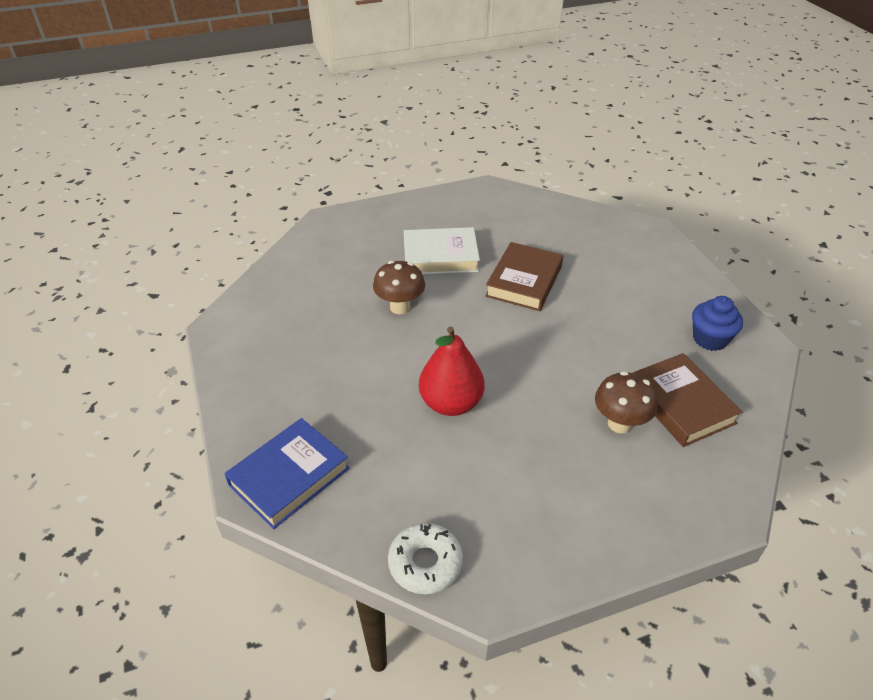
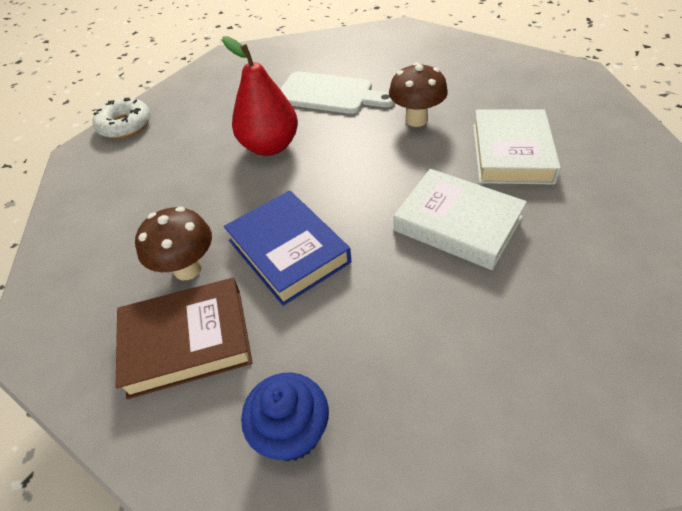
camera: 105 degrees right, 5 degrees up
(289, 476) = (233, 67): blue book -> blue book (288, 251)
(356, 372) = (329, 94): none -> white cutting board
(524, 281) = (457, 224): brown book -> white book

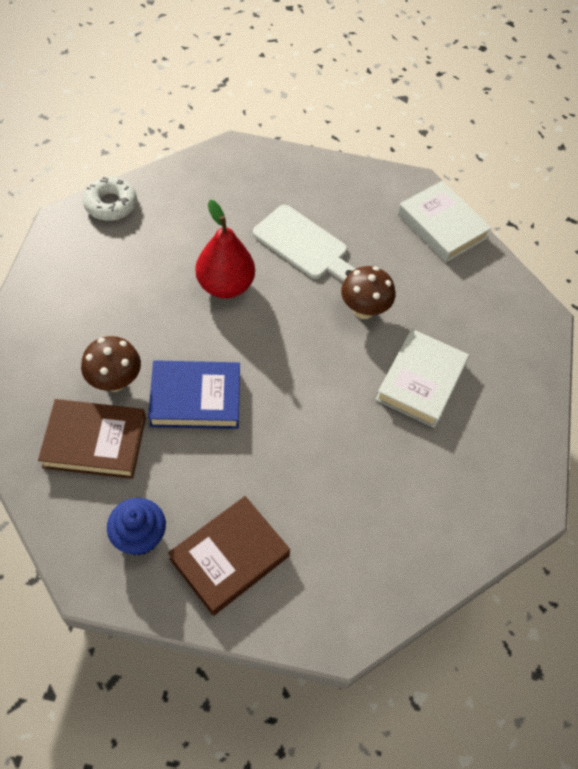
camera: 10 degrees right, 10 degrees up
(288, 251) = (195, 398): blue book -> blue book turned 75 degrees counterclockwise
(423, 408) = (229, 557): none -> brown book
(457, 224) = (335, 430): white book -> white book (441, 226)

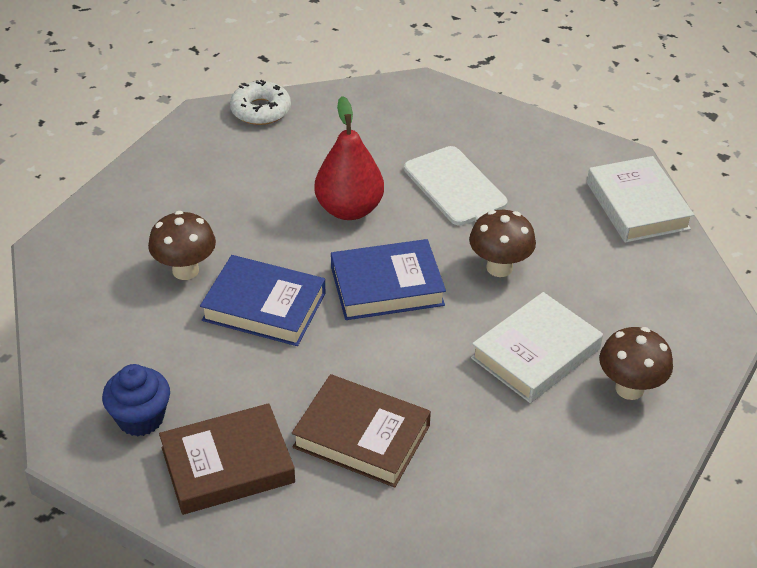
camera: 25 degrees right, 15 degrees down
(95, 442) = (137, 320): brown book -> brown book (361, 436)
(285, 351) = (387, 286): none -> blue book
(498, 393) = (629, 388): none -> brown mushroom

